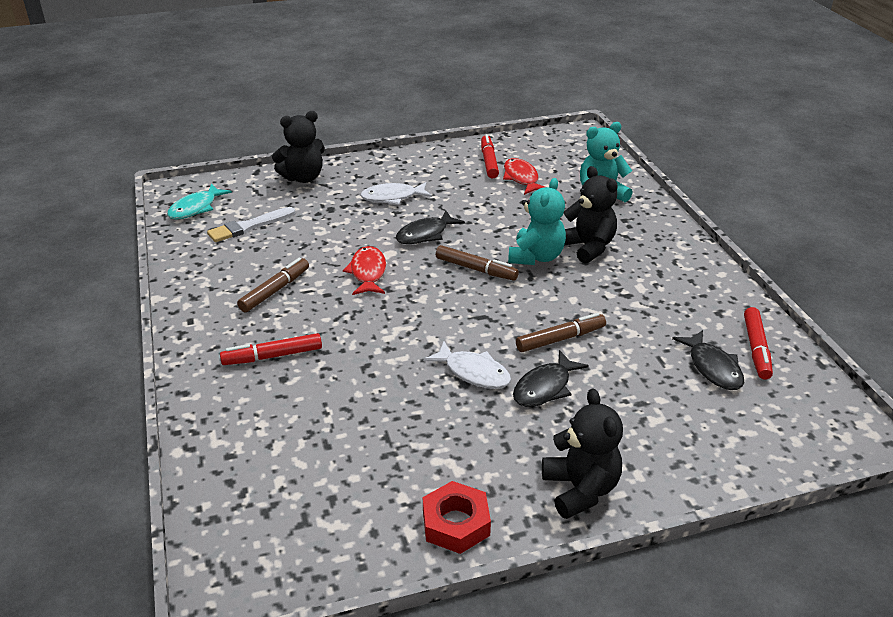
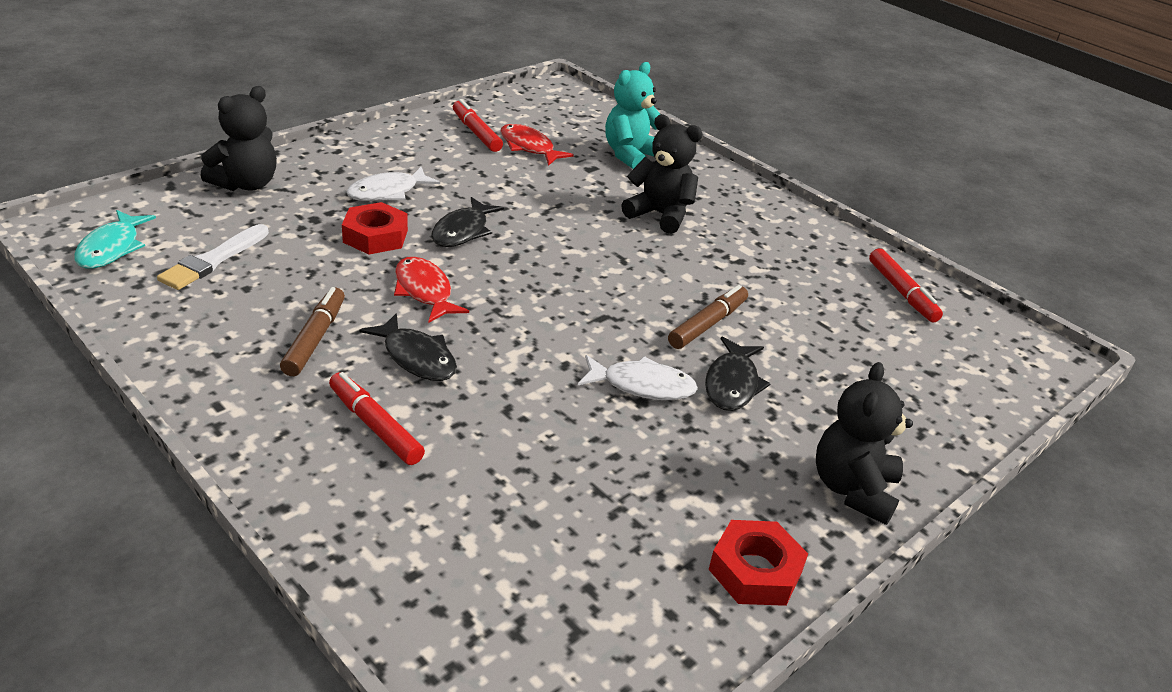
camera: 30 degrees left, 0 degrees up
(272, 356) = (375, 426): red marker -> red marker turned 90 degrees clockwise
(362, 228) = (375, 236): none -> red nut
(476, 269) = (555, 262): brown marker -> none
(536, 257) = (612, 236): turquoise teddy bear -> none
(580, 489) = (853, 489): black teddy bear -> black teddy bear turned 120 degrees counterclockwise
(713, 368) = (878, 321): black fish -> black fish (417, 357)

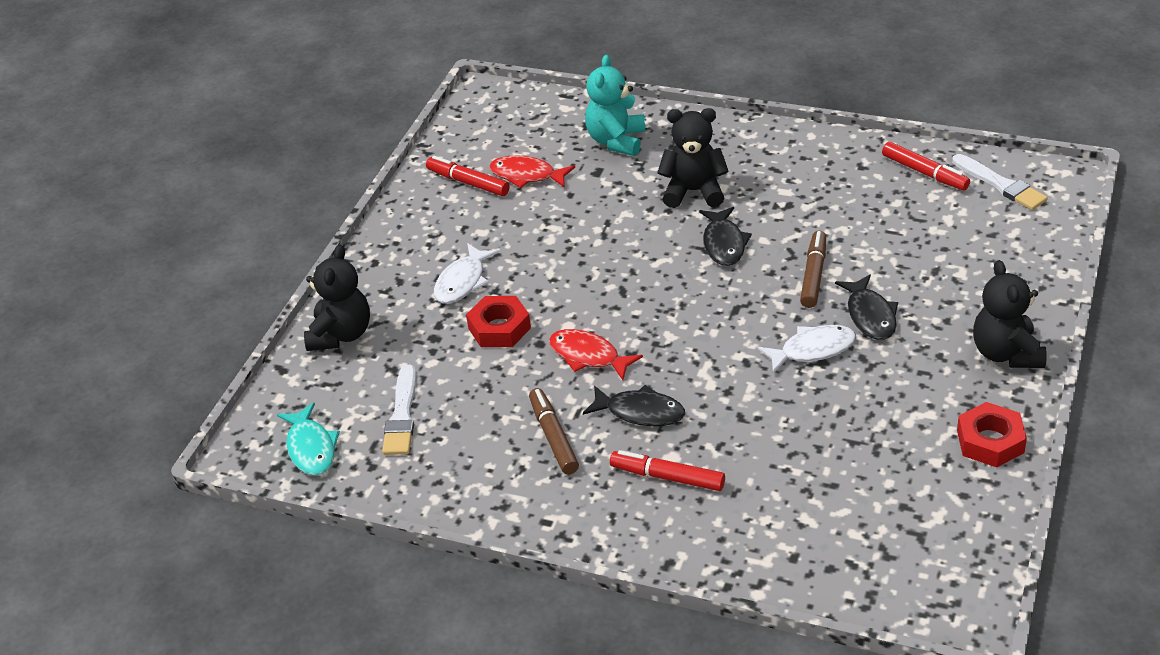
camera: 20 degrees left, 5 degrees up
(463, 231) = (560, 287): black fish -> black fish (724, 244)
(977, 335) = (1001, 185): none -> white brush

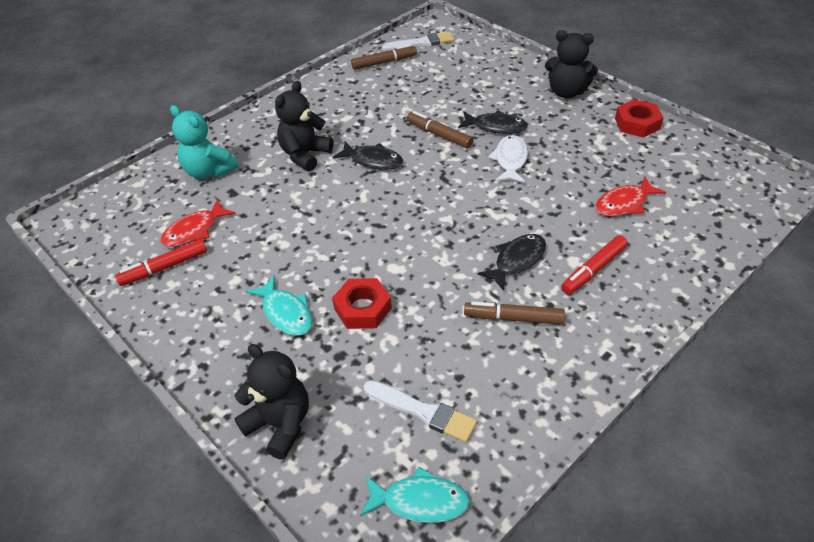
camera: 65 degrees left, 5 degrees up
(462, 282) = (286, 313): white fish -> turquoise fish
(588, 356) = (436, 267): red fish -> red fish (624, 204)
(924, 173) = (384, 62): red marker -> brown marker

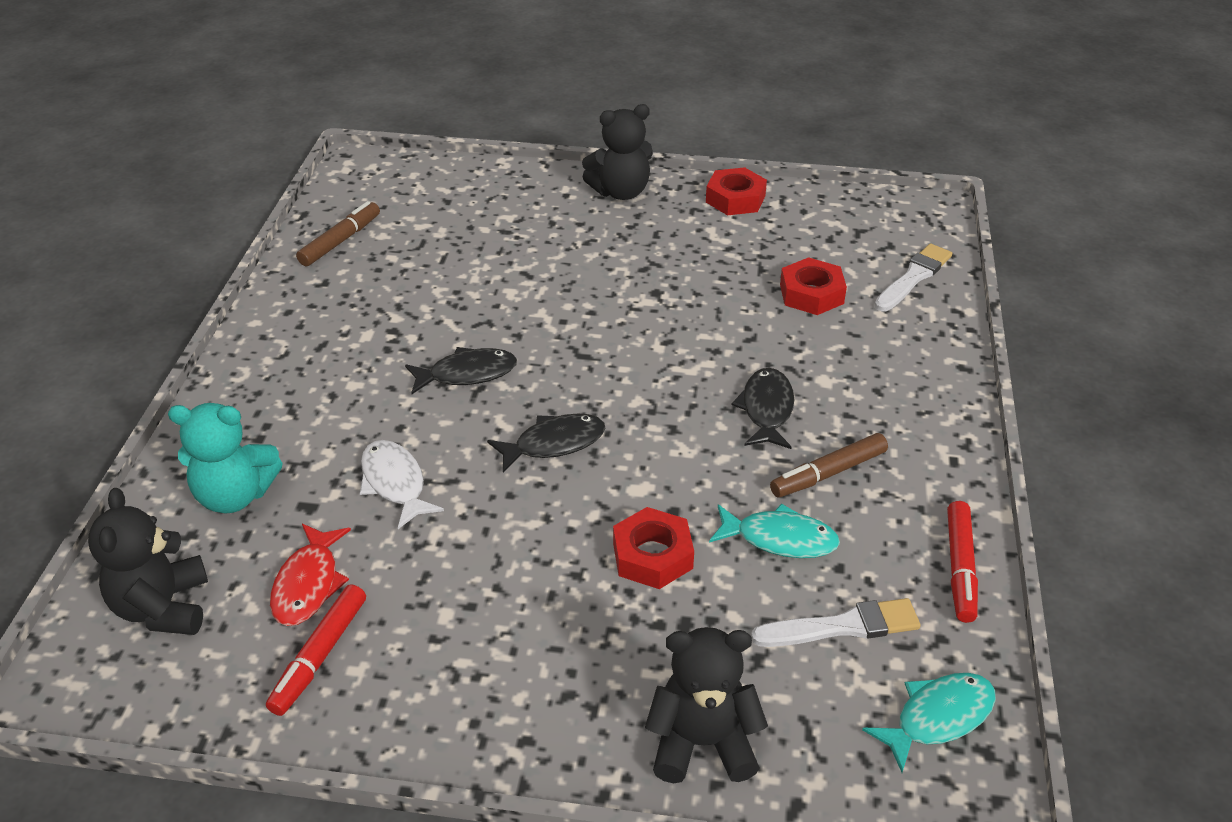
camera: 40 degrees left, 5 degrees down
(286, 313) = (562, 615): turquoise fish -> turquoise fish (780, 539)
(305, 155) = (362, 408): black teddy bear -> black teddy bear (163, 607)
(421, 43) = (366, 196): white brush -> white brush (913, 277)
(439, 135) = (519, 305): brown marker -> none
(496, 127) = (580, 266): black fish -> black fish (554, 443)
(510, 160) = (639, 299): white fish -> white fish (395, 483)
(593, 270) = (853, 379): red marker -> red marker (959, 568)
(624, 204) = (811, 294): red fish -> red nut

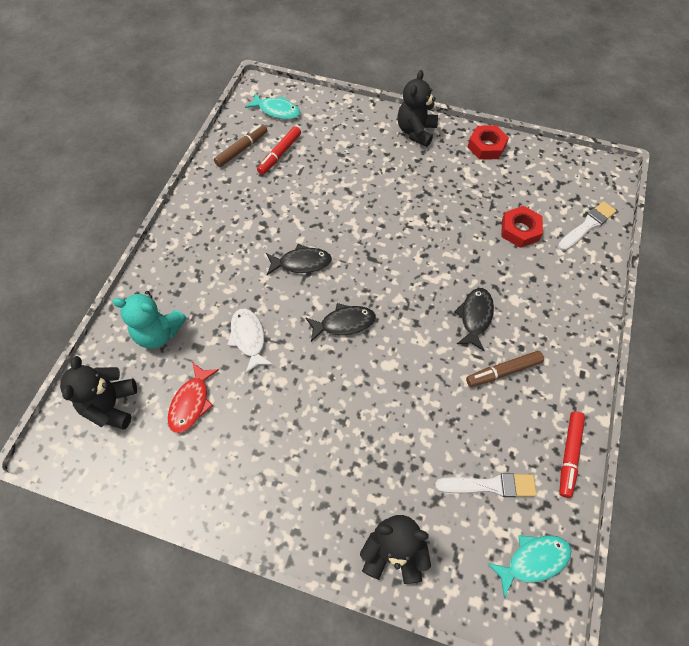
camera: 10 degrees right, 20 degrees up
(319, 656) = (191, 453): red marker -> red marker (279, 154)
(620, 192) = (416, 132): black teddy bear -> black teddy bear turned 120 degrees clockwise
(652, 555) = (388, 415): red nut -> none
(780, 539) = (465, 415): turquoise fish -> turquoise fish (277, 111)

